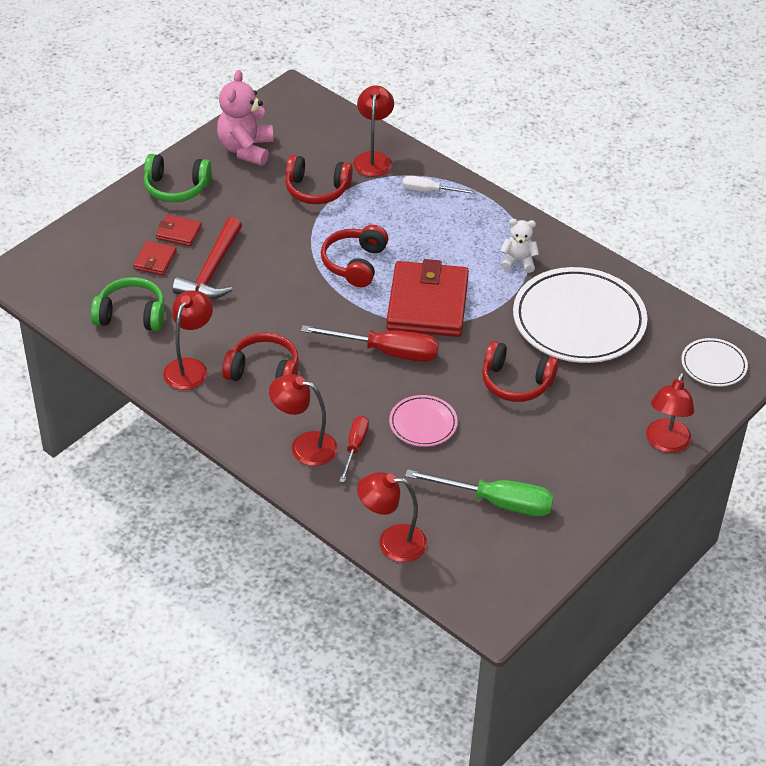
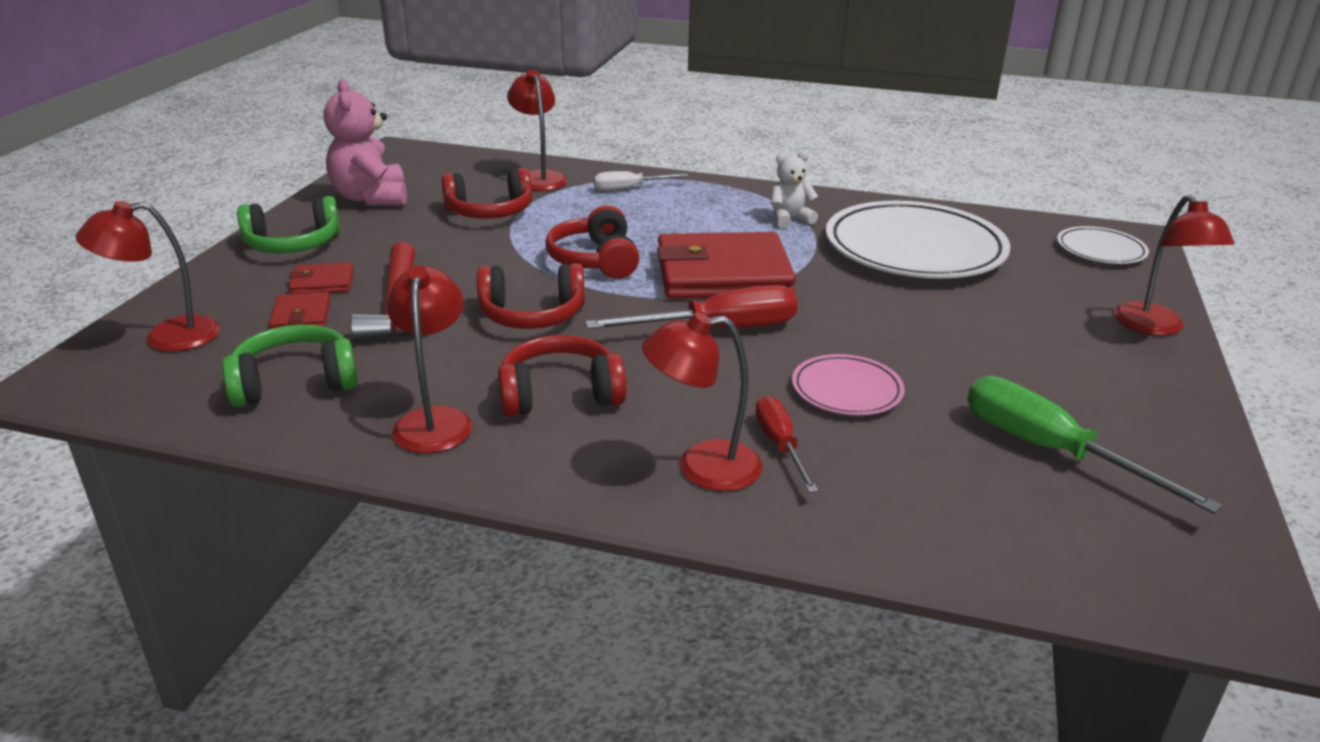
camera: 25 degrees left, 15 degrees down
(392, 542) = (968, 556): red lamp -> red lamp (167, 337)
(427, 303) = (723, 274): red wallet -> red wallet turned 75 degrees counterclockwise
(496, 502) = (1049, 450): green screwdriver -> green screwdriver turned 120 degrees counterclockwise
(516, 382) = (913, 317): red headphones -> red headphones (532, 315)

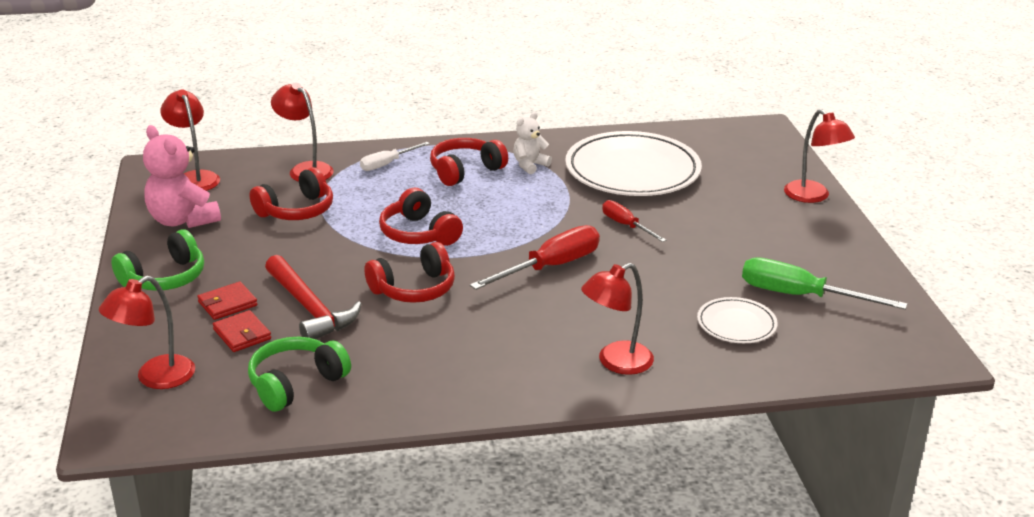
camera: 25 degrees left, 0 degrees up
(435, 420) = (422, 381): red lamp -> red lamp (194, 178)
(560, 394) = (487, 341): red headphones -> red headphones (465, 171)
(723, 274) = (519, 223): red wallet -> none
(780, 445) = (650, 335): red screwdriver -> red screwdriver (626, 225)
(846, 390) = (663, 289): pink plate -> none
(1100, 250) = (750, 144): white plate -> white plate (736, 324)

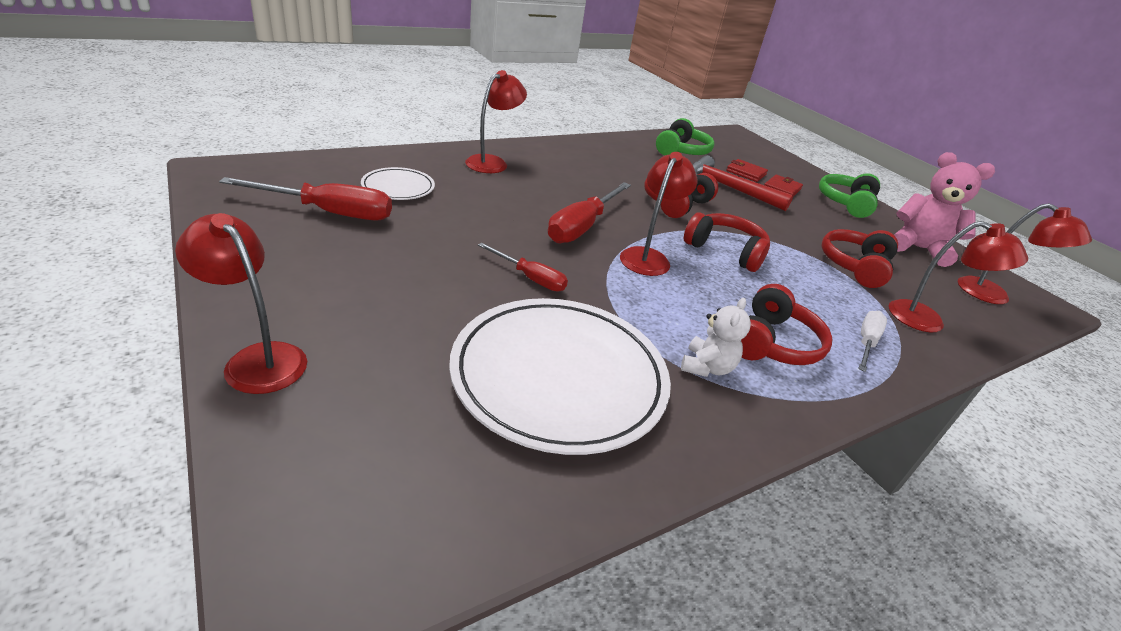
camera: 155 degrees right, 5 degrees up
(155, 378) = (755, 152): red lamp -> red lamp (648, 257)
(800, 296) = (329, 212): green screwdriver -> red screwdriver

